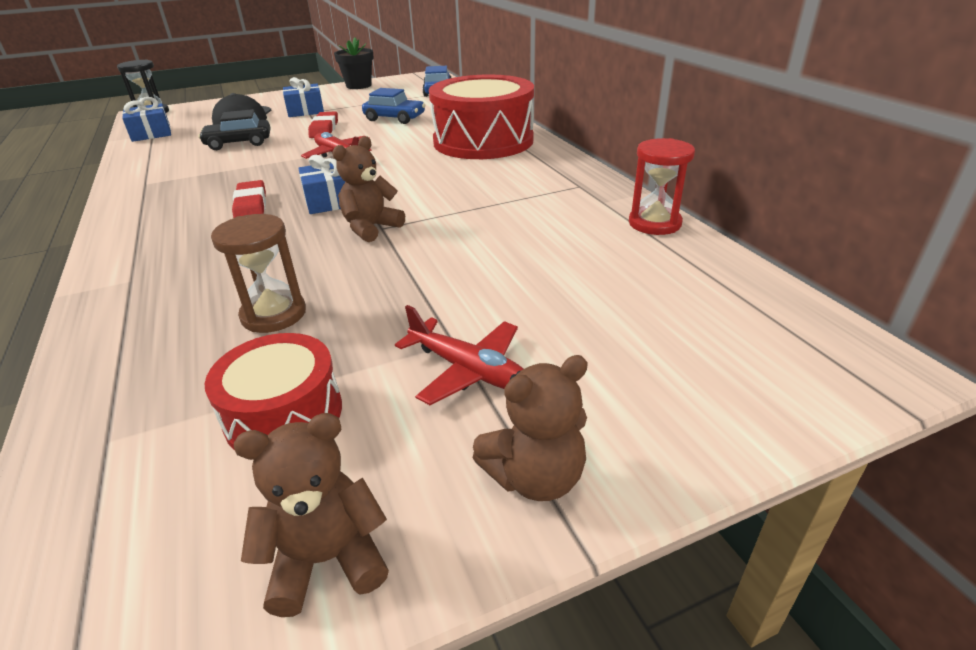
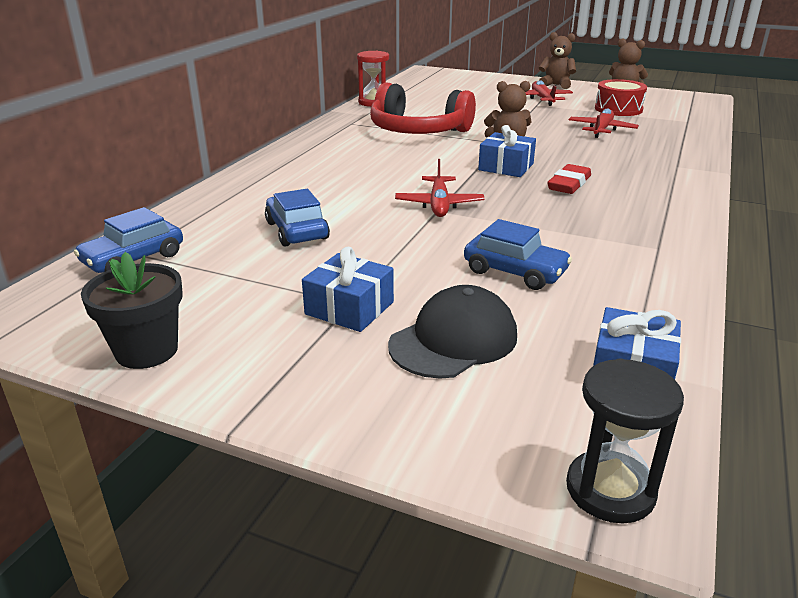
camera: 135 degrees left, 5 degrees down
(239, 143) = (515, 271): black car -> blue car
(274, 314) = (601, 130): brown hourglass -> red plane
(324, 129) = (392, 249): red eraser -> none
(483, 141) = (309, 168): red drum -> none
(494, 204) = (418, 131): none -> red headphones

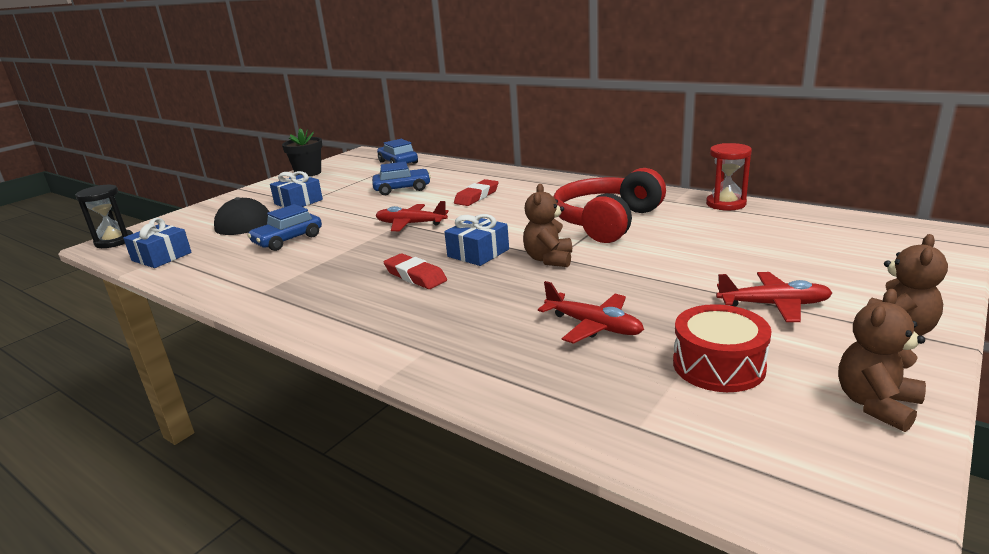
camera: 105 degrees right, 5 degrees down
(341, 183) = (477, 196): none -> red eraser

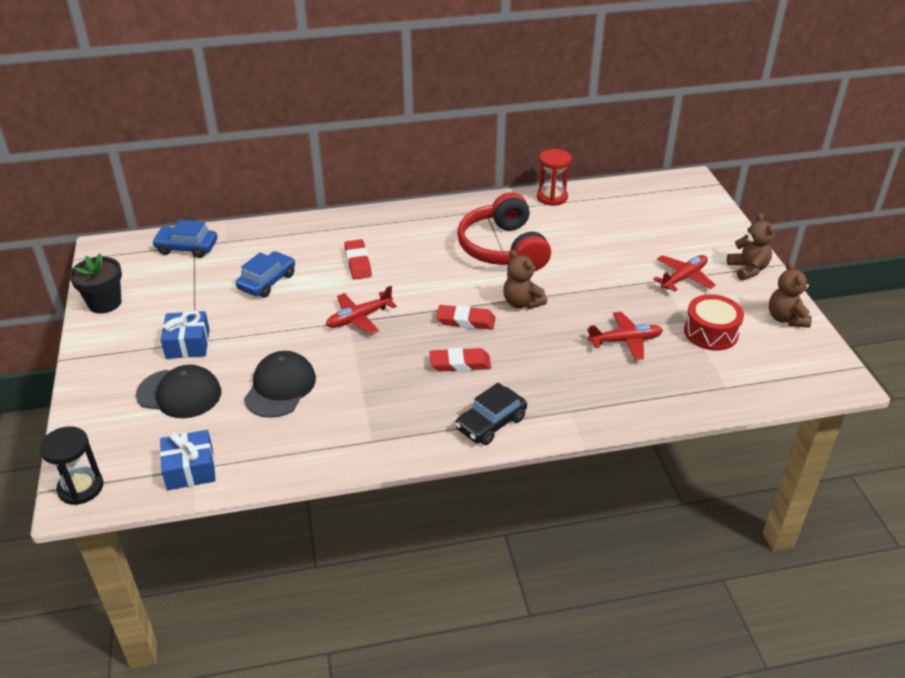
camera: 50 degrees left, 15 degrees up
(288, 240) = (280, 387): blue car -> black cap
(349, 324) = (490, 423): none -> black car
(478, 253) = (466, 321): blue gift -> red eraser

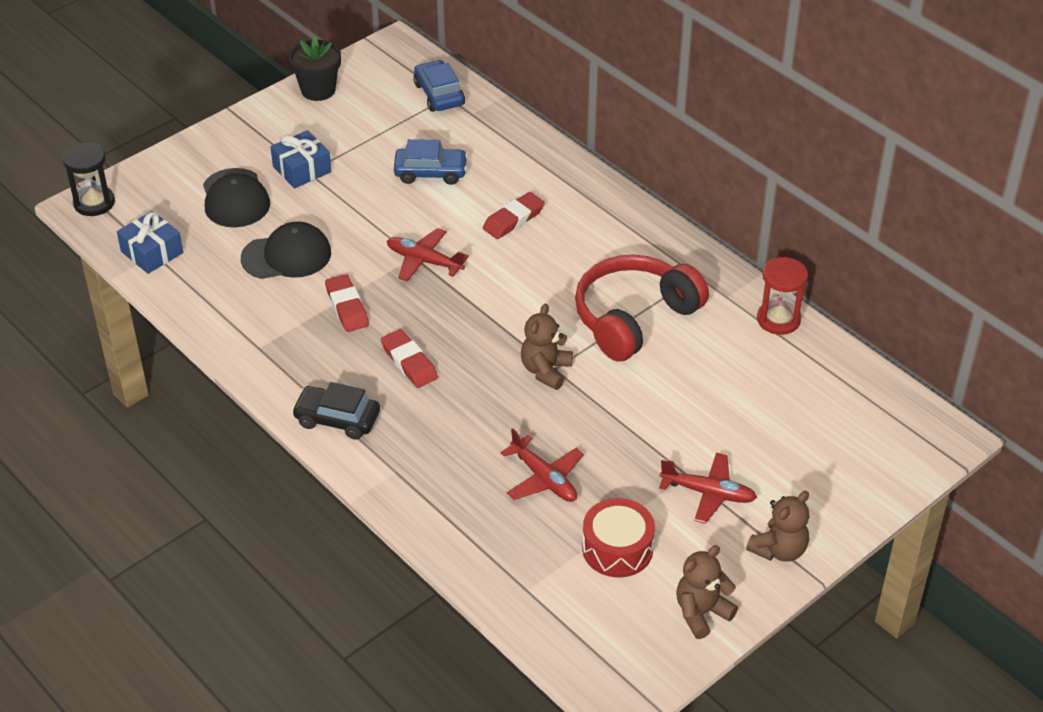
camera: 60 degrees right, 5 degrees up
(466, 321) = (480, 339): red eraser -> red eraser (347, 307)

